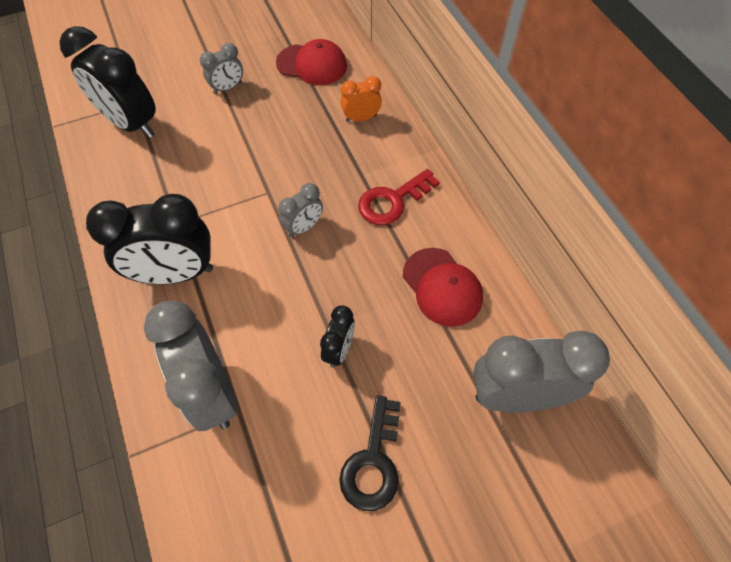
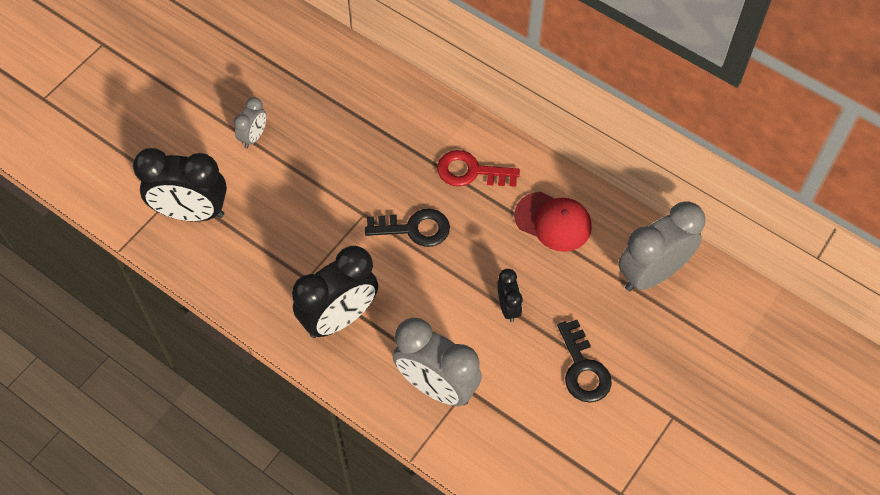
camera: 30 degrees left, 0 degrees up
(303, 227) = (414, 229): grey clock -> black key
(312, 65) = (314, 77): red cap -> none
(361, 118) = (395, 110): orange clock -> none
(392, 201) = (470, 171): red key -> red key turned 75 degrees clockwise

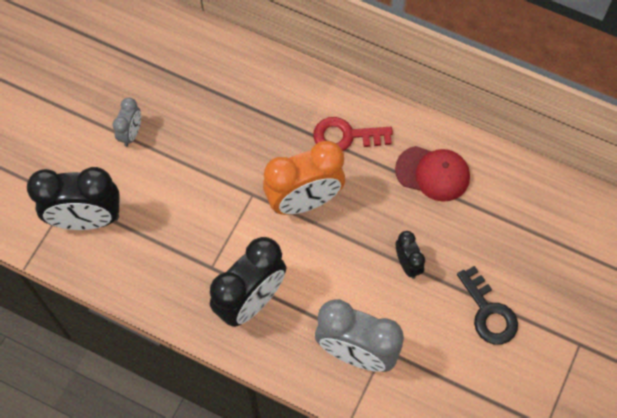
camera: 10 degrees left, 5 degrees up
(414, 229) = (304, 201): black key -> orange clock
(652, 273) = (534, 209): grey clock -> none

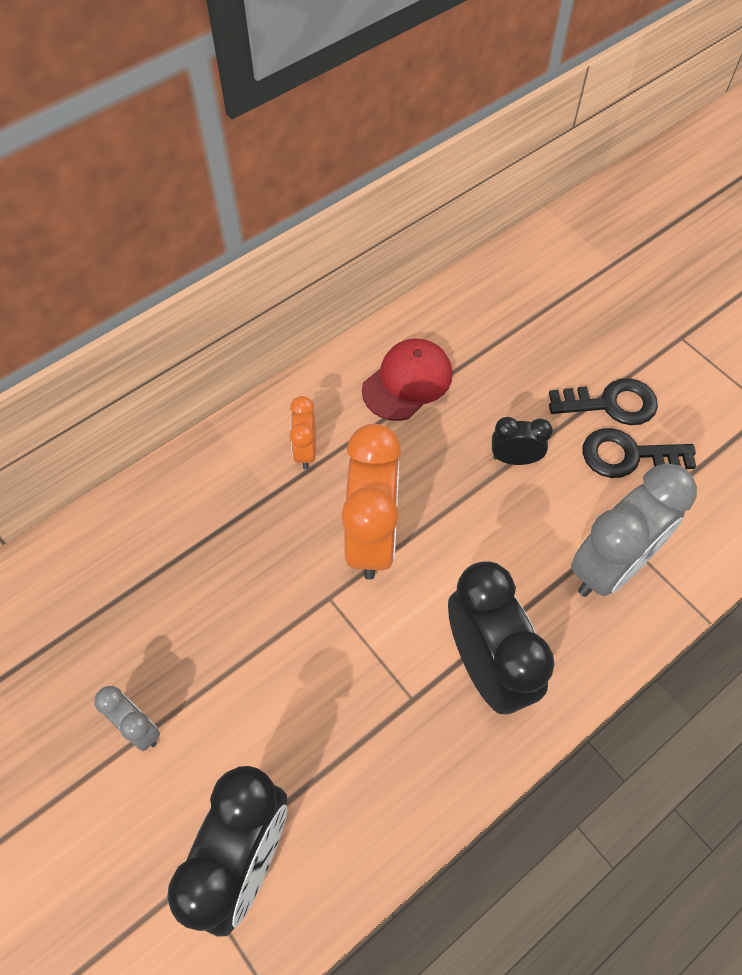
camera: 65 degrees left, 5 degrees down
(345, 136) = (305, 451): red key -> orange clock
(450, 337) = (627, 455): none -> black key

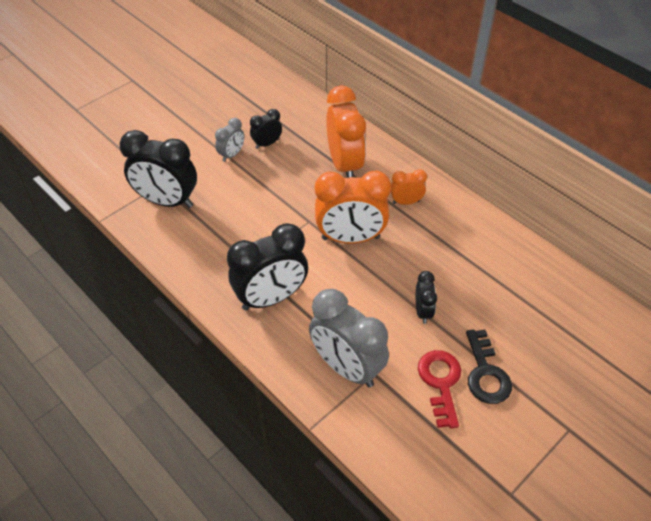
camera: 85 degrees right, 10 degrees down
(123, 660) = (267, 144): none -> black clock
(206, 531) = (344, 165): none -> orange clock
(407, 382) = (472, 249): red cap -> none
(627, 455) = (440, 382): black key -> red key

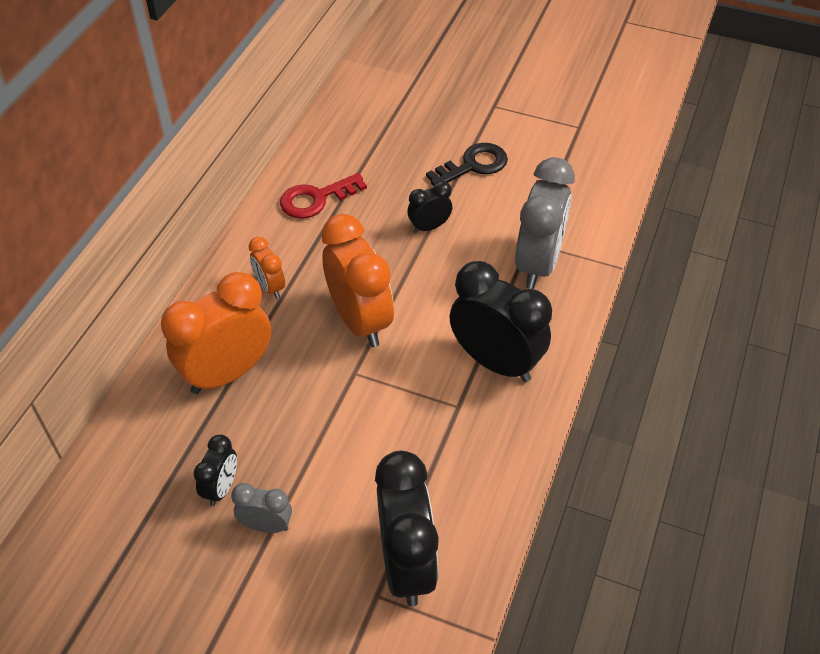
camera: 115 degrees left, 0 degrees up
(267, 144) = (221, 488): black clock -> black clock turned 105 degrees counterclockwise
(440, 382) = (505, 192): red key -> red key (316, 199)

